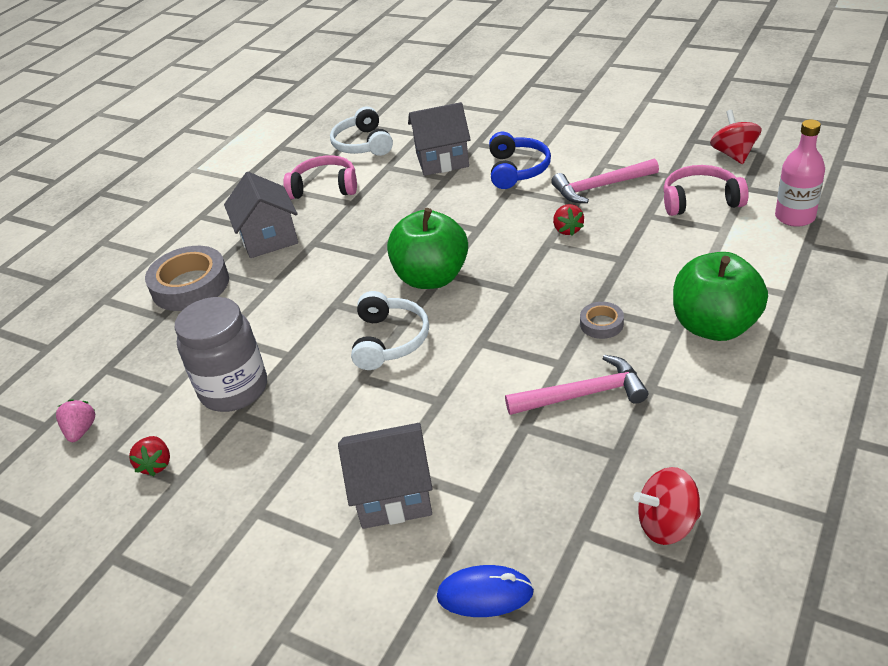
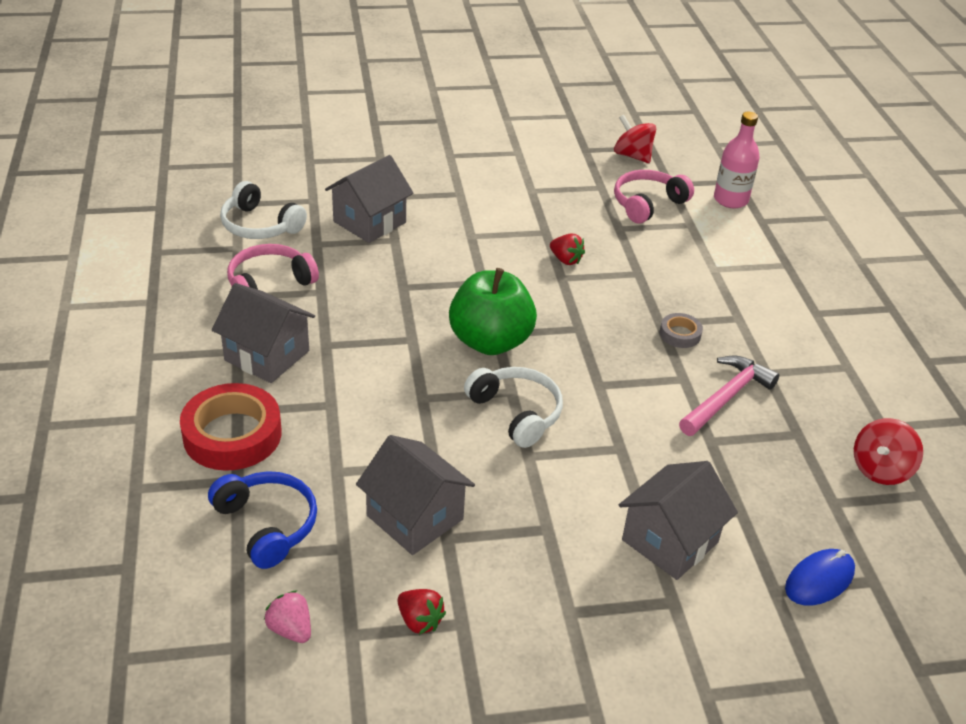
camera: 45 degrees left, 0 degrees up
(190, 285) = (232, 435): grey tape -> red tape
(234, 389) = (415, 517): grey jar -> grey house
(517, 170) = (458, 214): blue headphones -> blue headphones (267, 525)
(600, 187) = (552, 212): pink hammer -> none
(714, 326) = (763, 307): green apple -> none

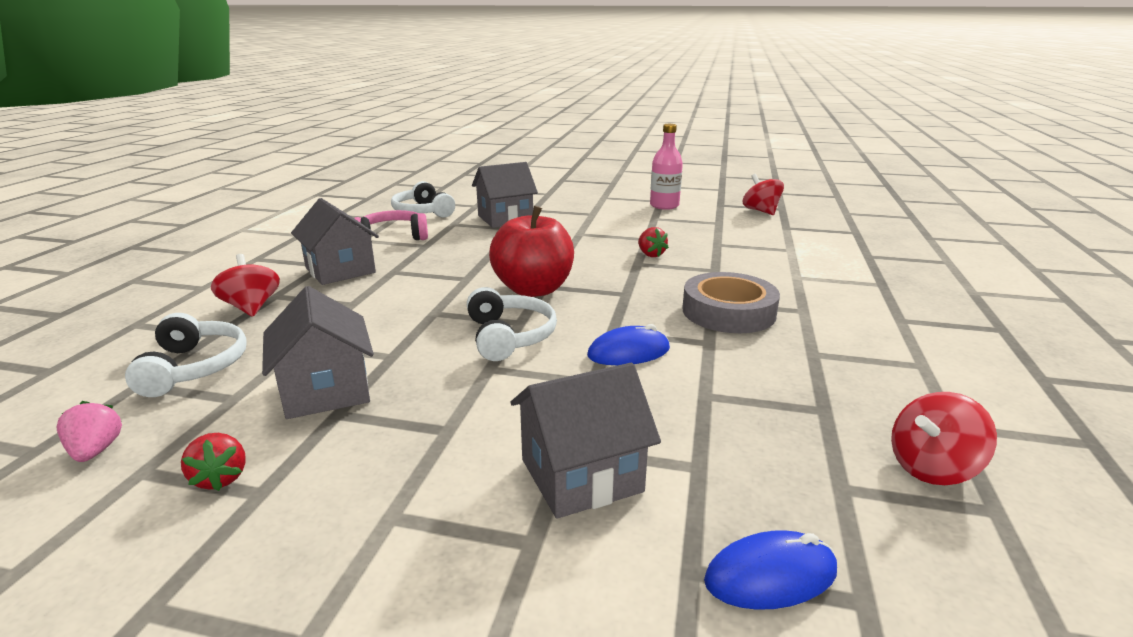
camera: 25 degrees right, 15 degrees down
(232, 435) = (251, 307): red tape -> red spinning top
(267, 525) = (194, 367): blue headphones -> white headphones
(490, 341) = (533, 289): green apple -> red apple
(628, 407) = (628, 352): none -> blue mouse
(647, 204) = (755, 235): pink headphones -> none
(680, 334) = (728, 312): grey tape -> grey tape, size x2.06
(726, 397) = (749, 364): pink hammer -> none
(730, 200) = (842, 241): pink bottle -> pink bottle (664, 206)

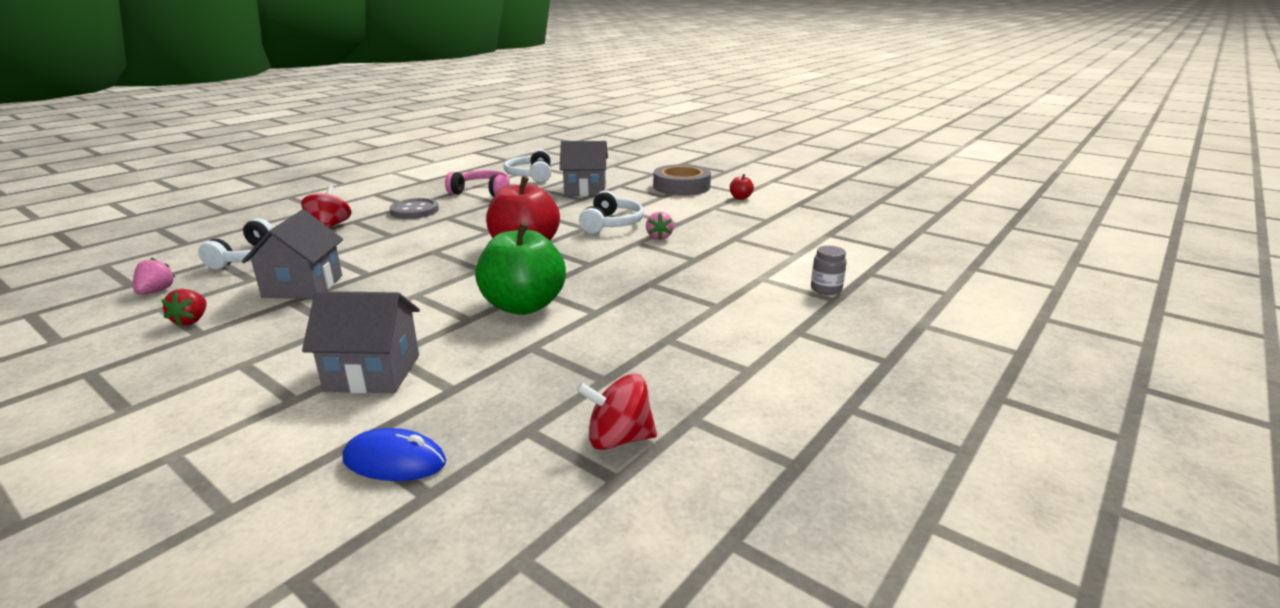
camera: 25 degrees right, 0 degrees up
(340, 270) = (414, 211): grey house -> grey button
(509, 336) = (458, 277): white headphones -> white headphones (611, 224)
(628, 352) = (523, 306): blue mouse -> green apple
(650, 254) = (659, 237): red strawberry -> pink strawberry
(664, 206) = (740, 198): pink bottle -> red apple
(728, 312) = (650, 293): grey tape -> grey tape (681, 186)
(761, 211) = (828, 216): red spinning top -> none
(861, 276) = (826, 289): none -> grey jar

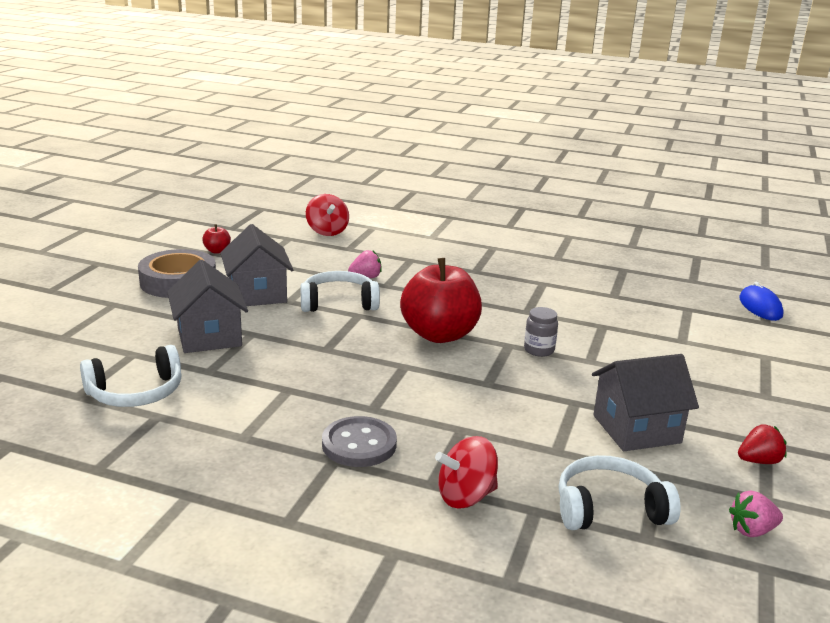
camera: 110 degrees left, 0 degrees up
(373, 373) = (707, 339): grey house -> grey house (257, 294)
(482, 192) = (243, 413): pink headphones -> none
(523, 306) = (560, 310): green apple -> none
(618, 439) = (670, 259): red spinning top -> red spinning top (327, 231)
(826, 289) = (436, 219): grey jar -> grey jar (539, 350)

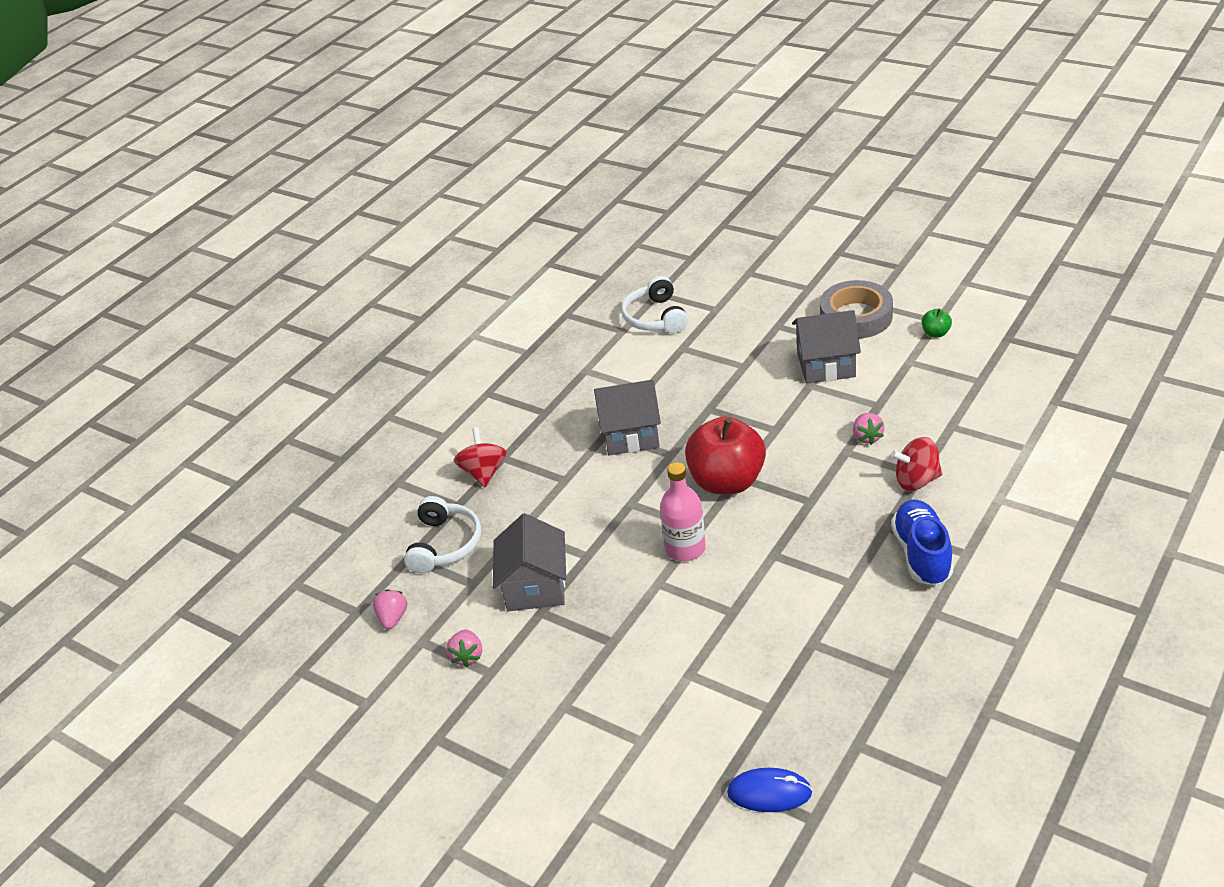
camera: 110 degrees right, 15 degrees up
(209, 337) = (740, 343): grey house -> grey house (631, 435)
(217, 251) = (935, 333): red apple -> green apple
(327, 231) = (1006, 410): red spinning top -> red spinning top (916, 480)
(339, 303) = (803, 417): white headphones -> none
(359, 444) = (560, 424): grey button -> none
(500, 260) = (922, 554): none -> blue shoe
(539, 350) = (685, 548): grey jar -> pink bottle
(758, 461) = (467, 656): red strawberry -> pink strawberry

